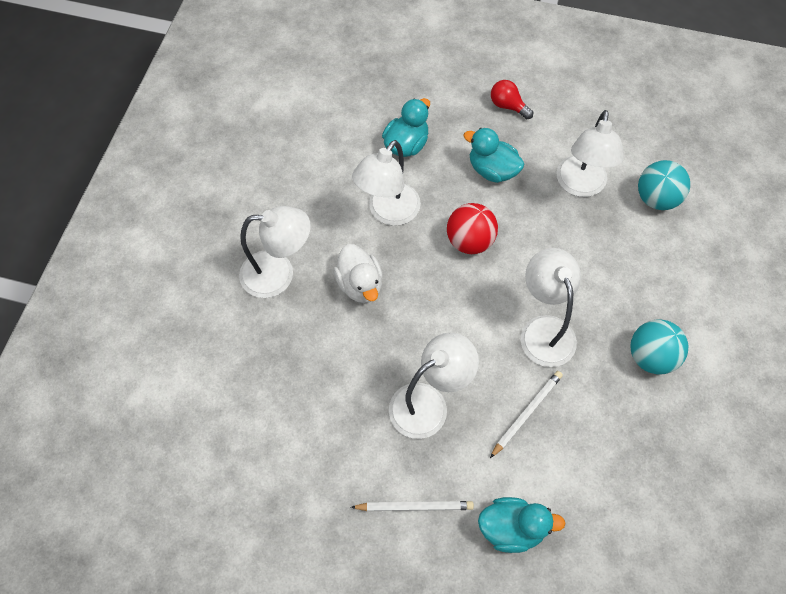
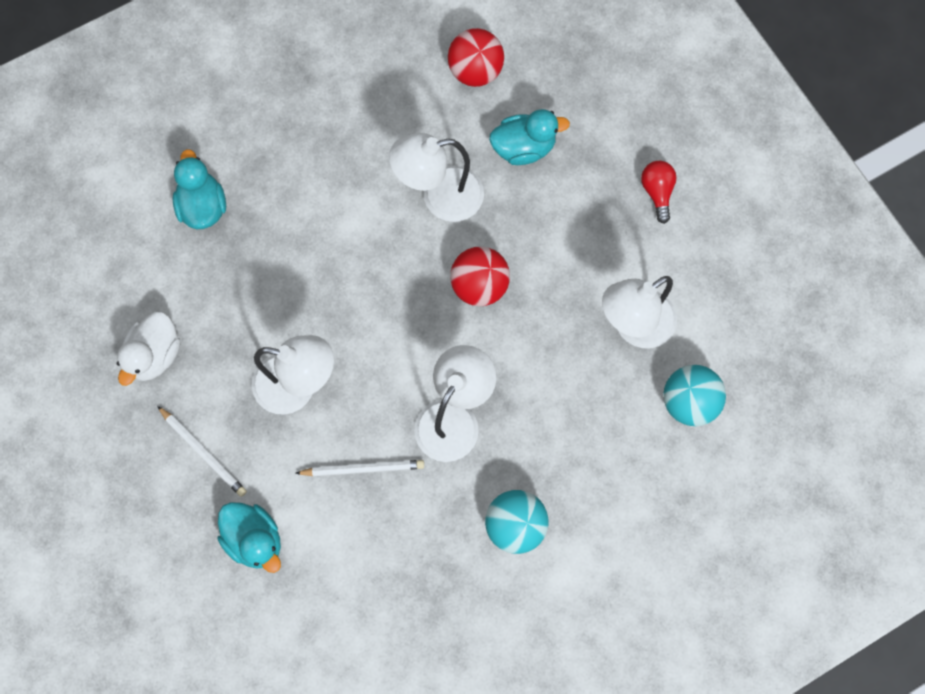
camera: 45 degrees right, 10 degrees up
(278, 274) = (296, 169): white lamp -> none
(329, 127) = (475, 71): none -> red ball
(360, 285) = (349, 239): white duck -> white duck (155, 355)
(492, 170) = (572, 240): turquoise duck -> turquoise duck (203, 206)

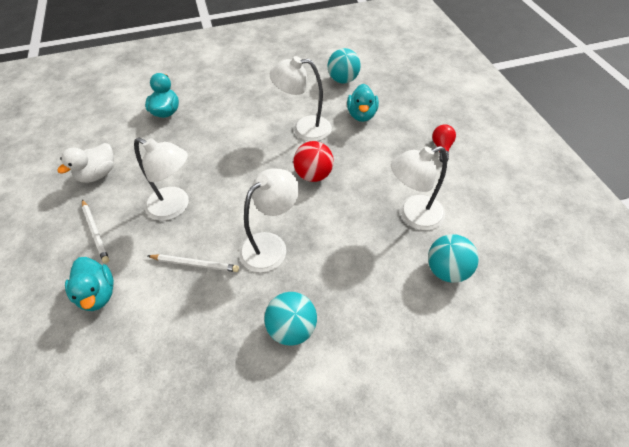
camera: 15 degrees right, 20 degrees down
(475, 71) = (343, 80): red ball -> turquoise ball
(523, 148) = (361, 115): turquoise duck -> turquoise duck turned 90 degrees clockwise

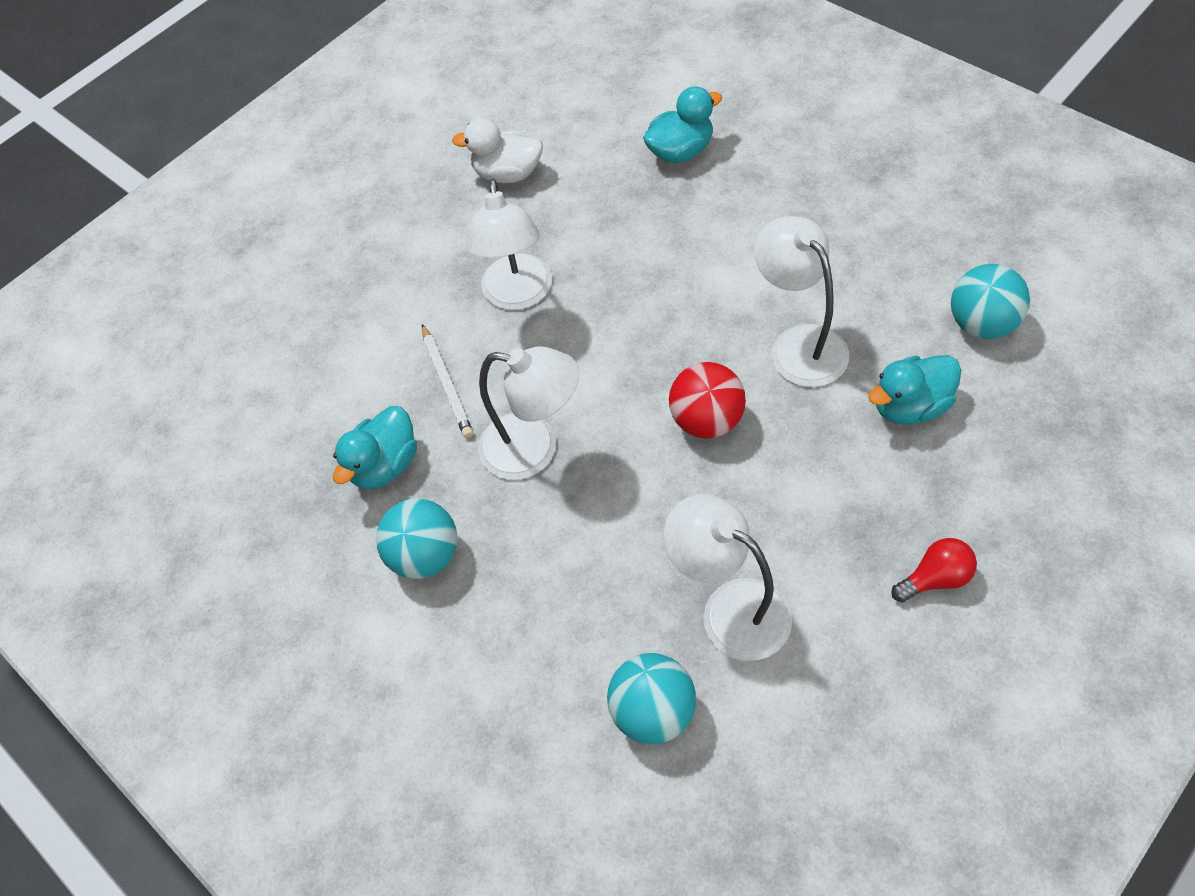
camera: 65 degrees right, 5 degrees up
(96, 232) = (422, 245): white pencil -> none
(98, 294) = (344, 318): turquoise duck -> turquoise duck (385, 465)

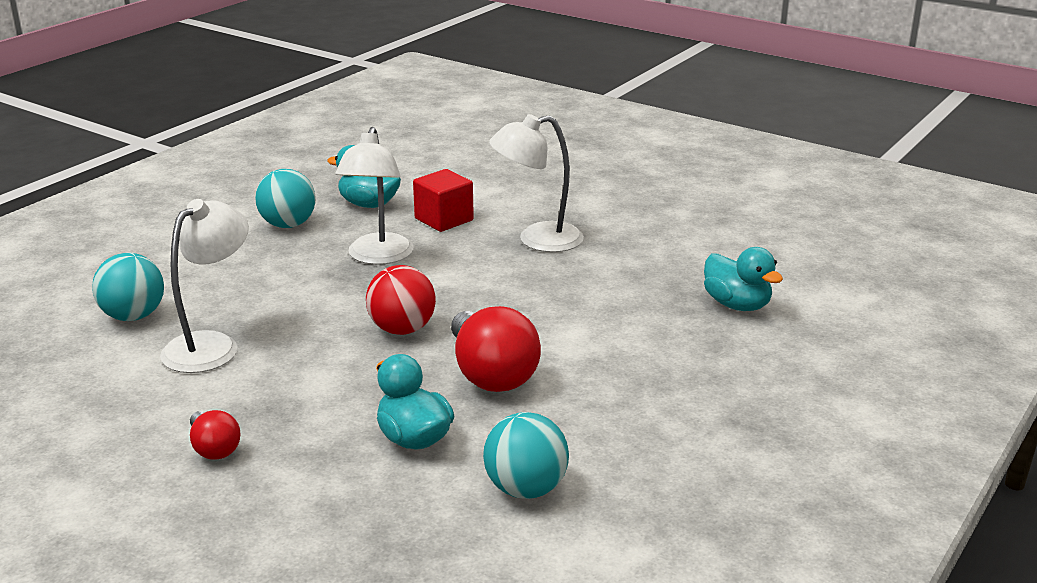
camera: 75 degrees right, 30 degrees down
(447, 383) = (444, 219): white pencil -> red cube
(508, 174) = (679, 226): white duck -> none
(799, 344) = (491, 374): white lamp -> red light bulb

